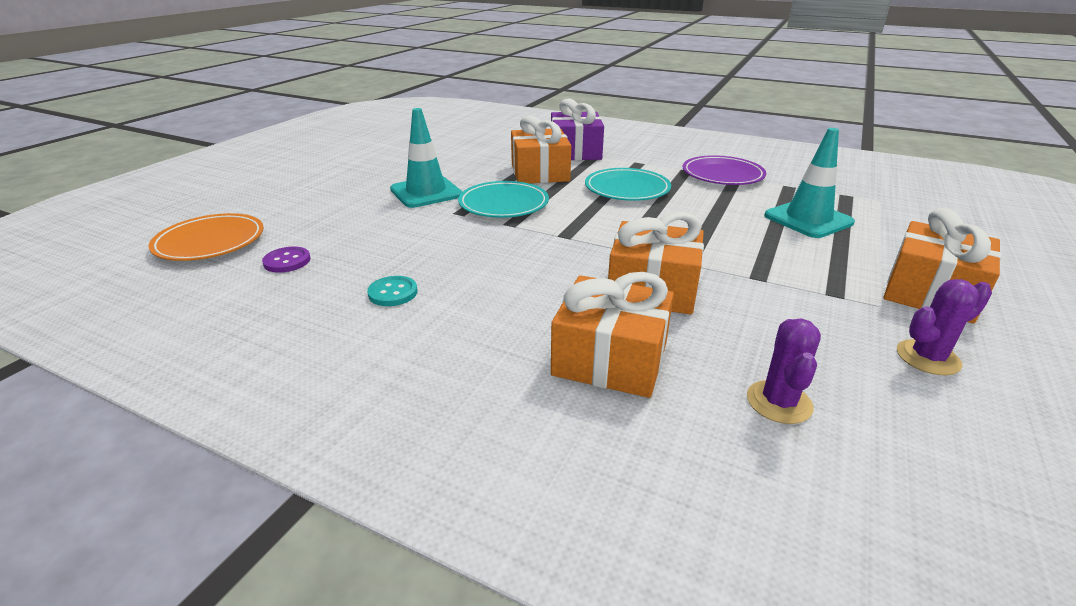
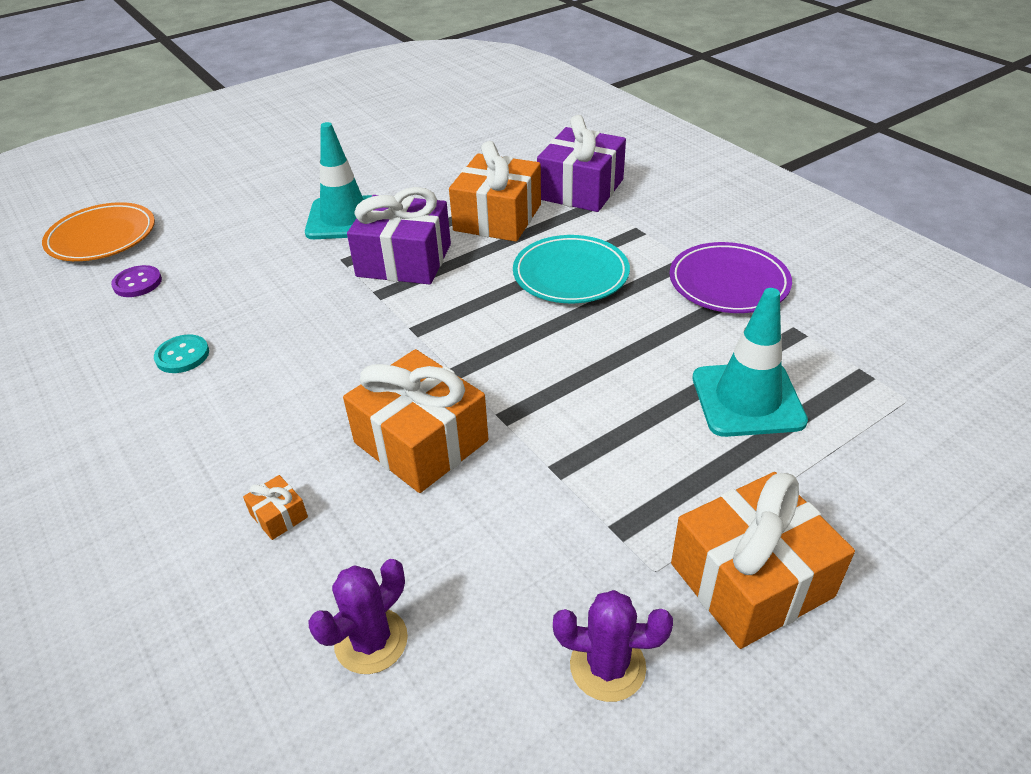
camera: 30 degrees right, 10 degrees up
(503, 204) = (404, 260): turquoise plate -> purple gift
(610, 359) = (279, 516): orange gift -> orange gift, size x0.41

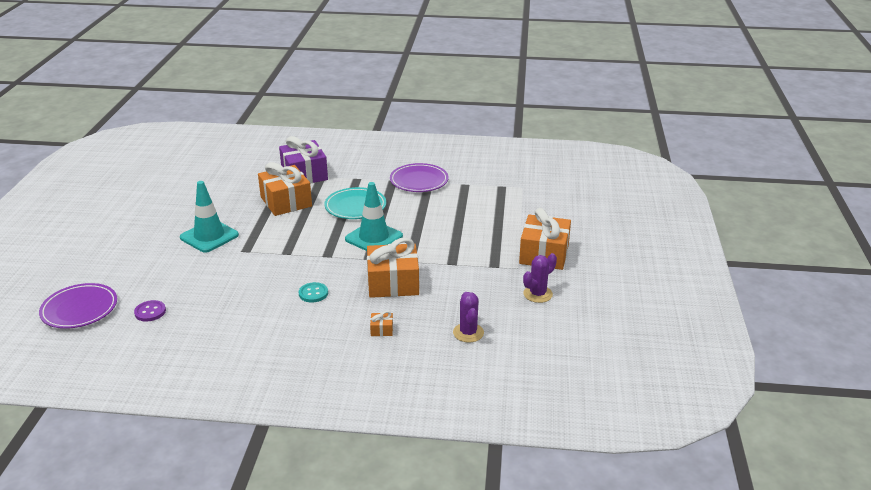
camera: 50 degrees left, 10 degrees down
(102, 237) = (79, 309): orange plate -> purple plate
(182, 355) = (238, 318): turquoise button -> turquoise button (313, 293)
(404, 260) = (273, 236): purple gift -> none
(747, 399) = (478, 212): turquoise traffic cone -> turquoise traffic cone (374, 238)

